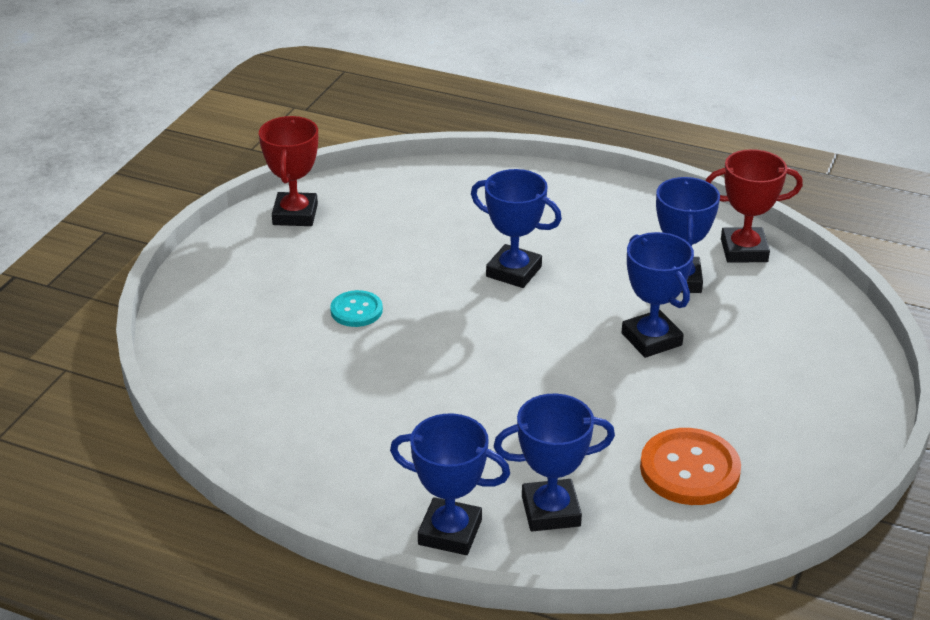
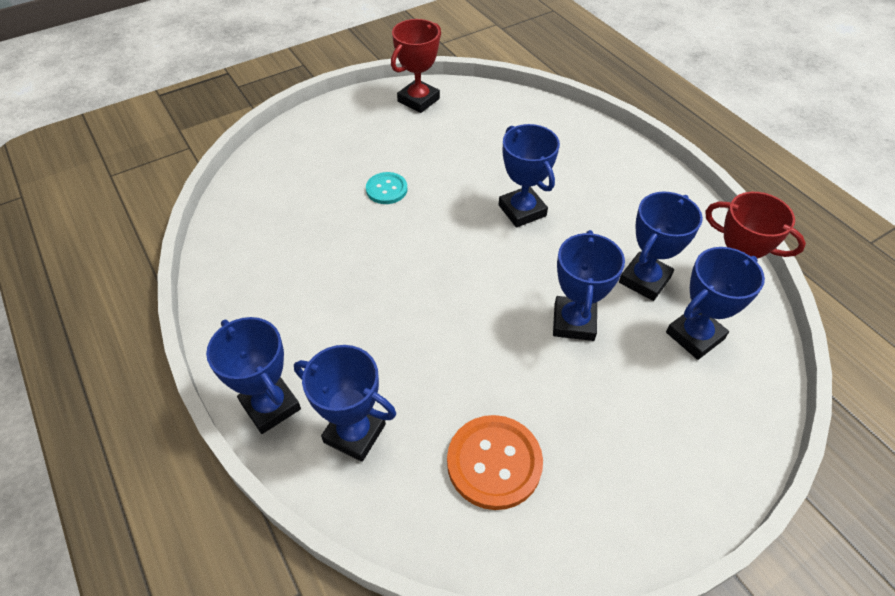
camera: 35 degrees right, 15 degrees up
(758, 303) = (694, 336): none -> blue trophy

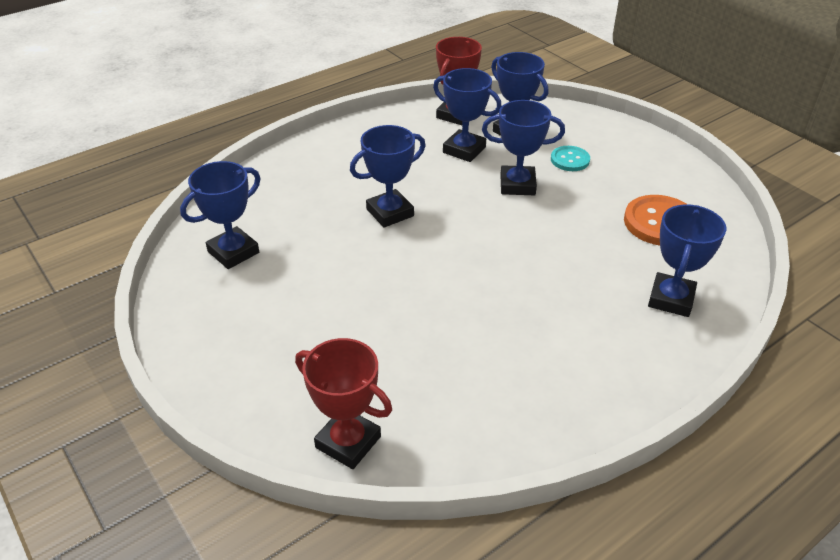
camera: 95 degrees left, 10 degrees down
(270, 406) = (670, 359): blue trophy -> blue trophy (233, 252)
(386, 189) = (364, 310): turquoise button -> turquoise button (570, 160)
(418, 100) = (195, 298): red trophy -> red trophy (348, 442)

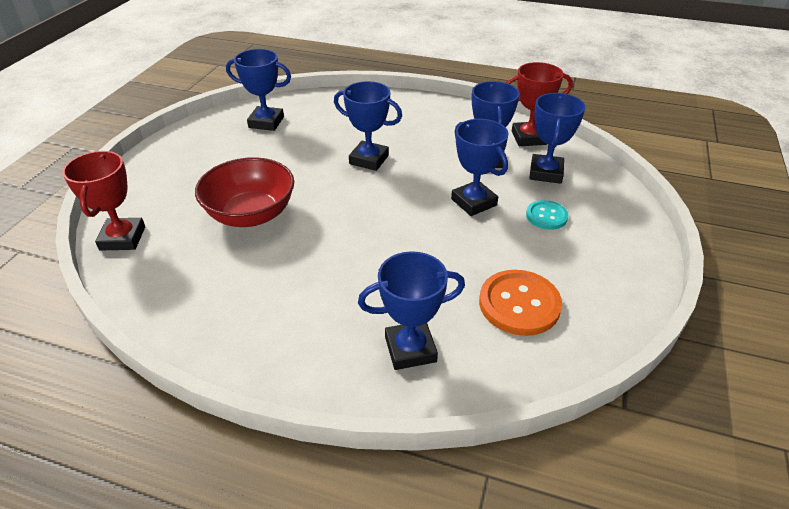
camera: 55 degrees right, 0 degrees up
(402, 325) = (251, 214): none -> red bowl

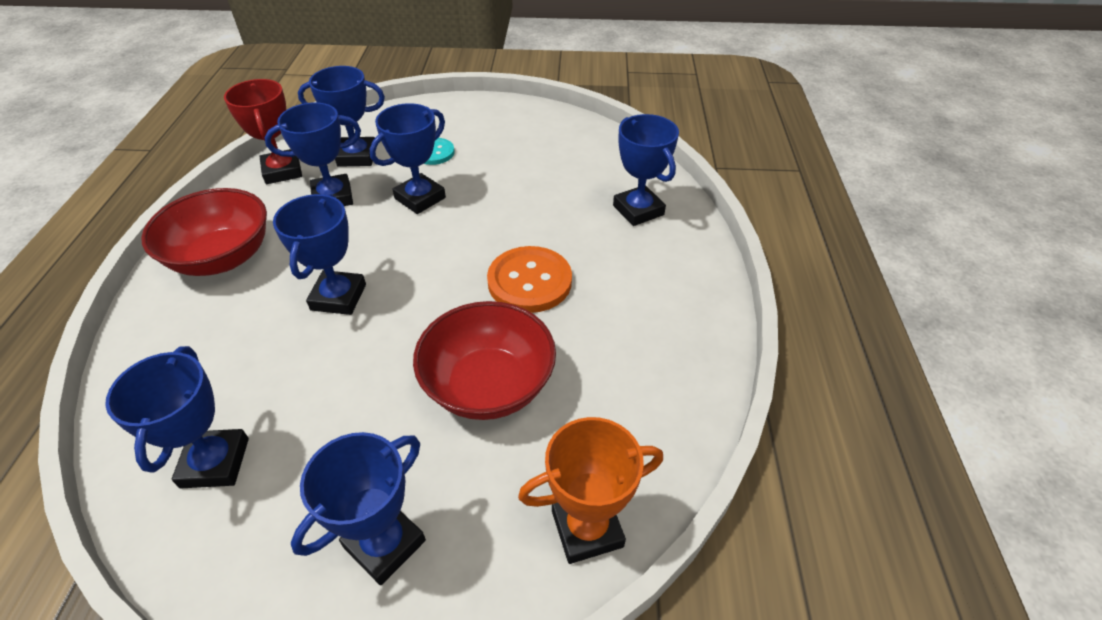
camera: 105 degrees left, 5 degrees up
(123, 238) = (587, 528): red trophy -> orange trophy
(178, 169) = (384, 544): none -> blue trophy
(429, 118) = (223, 257): none -> red bowl
(519, 304) = (559, 160): orange button -> orange button (529, 281)

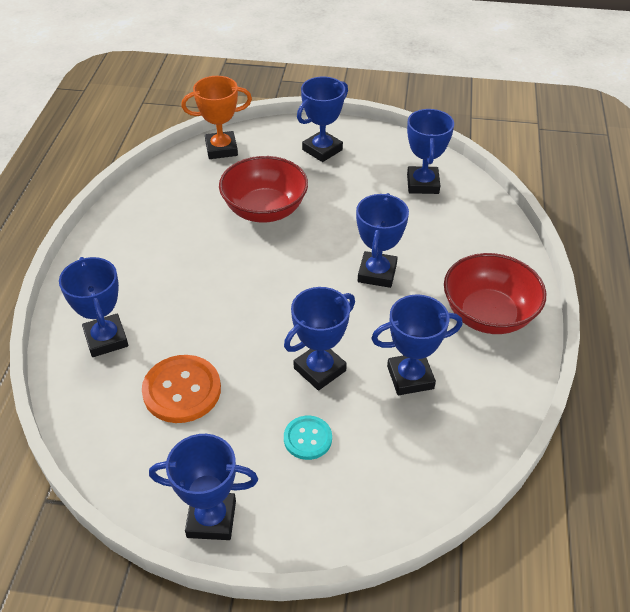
camera: 175 degrees left, 0 degrees up
(282, 171) = (478, 420): red trophy -> none
(357, 156) = (399, 439): blue trophy -> blue trophy (211, 519)
(529, 281) = (225, 276): orange button -> orange button (182, 390)

